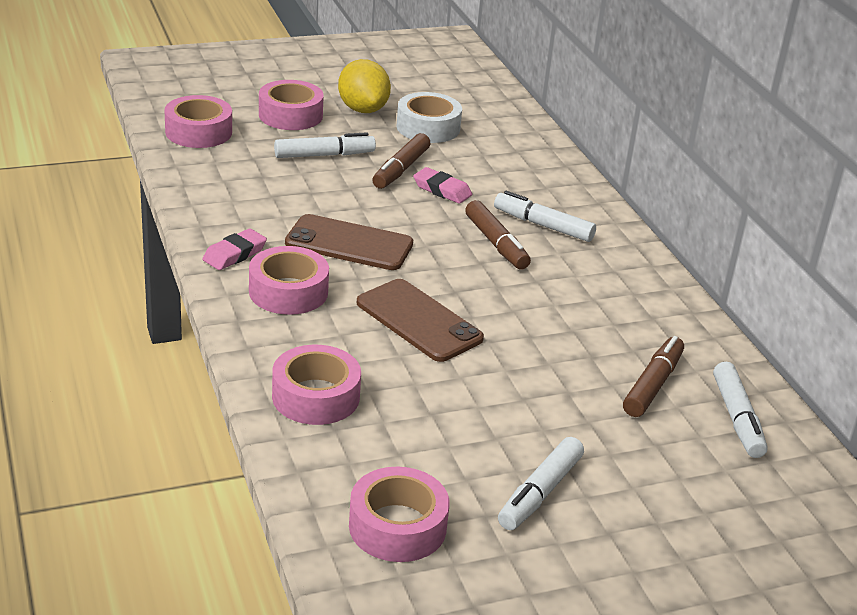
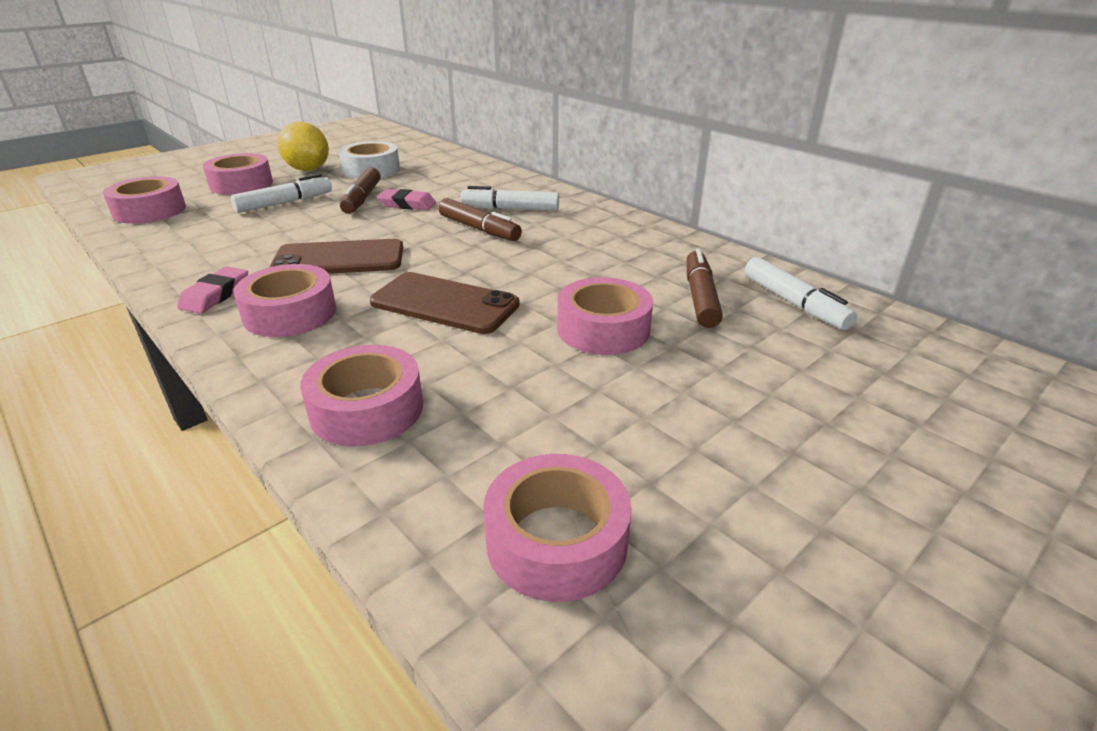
camera: 20 degrees left, 0 degrees up
(539, 388) = (603, 329): none -> pink tape
(539, 493) = (687, 433): white marker -> none

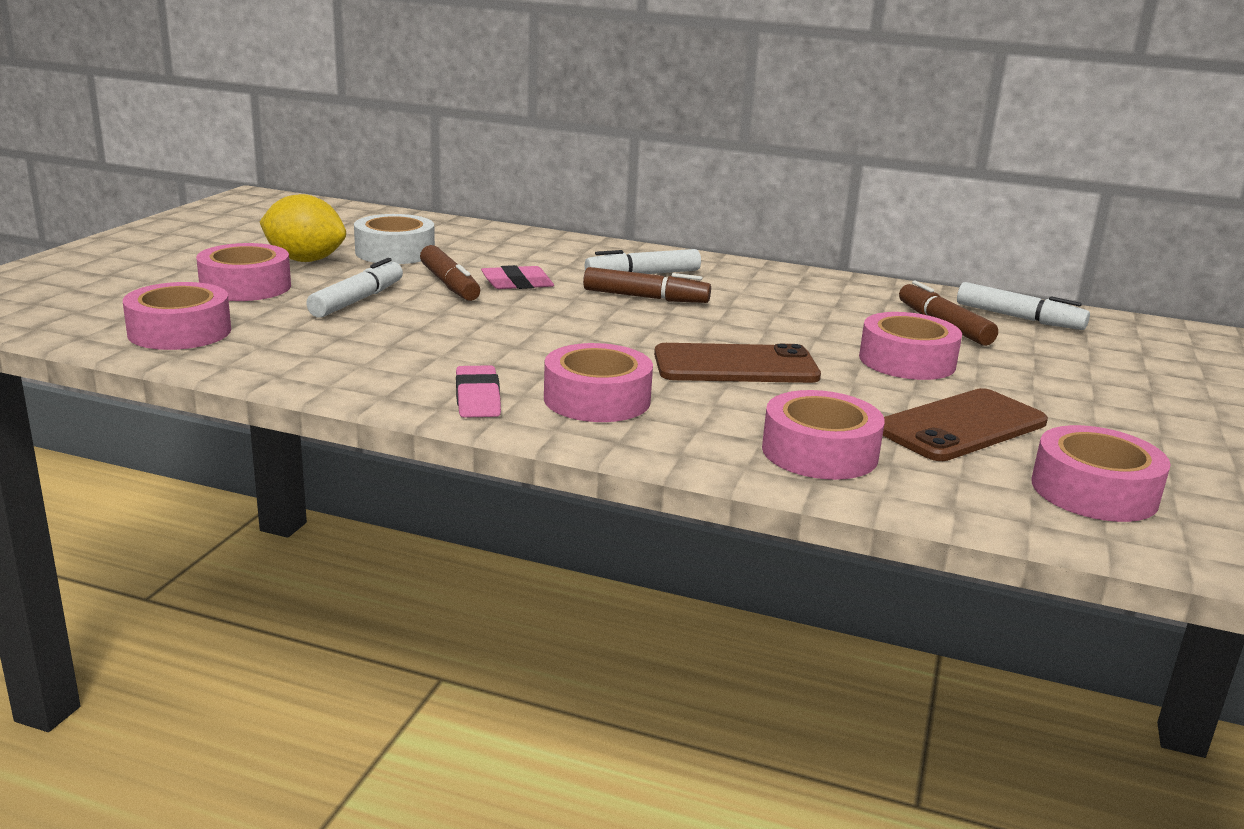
camera: 30 degrees left, 10 degrees down
(339, 259) = (548, 346): brown phone -> brown phone (961, 426)

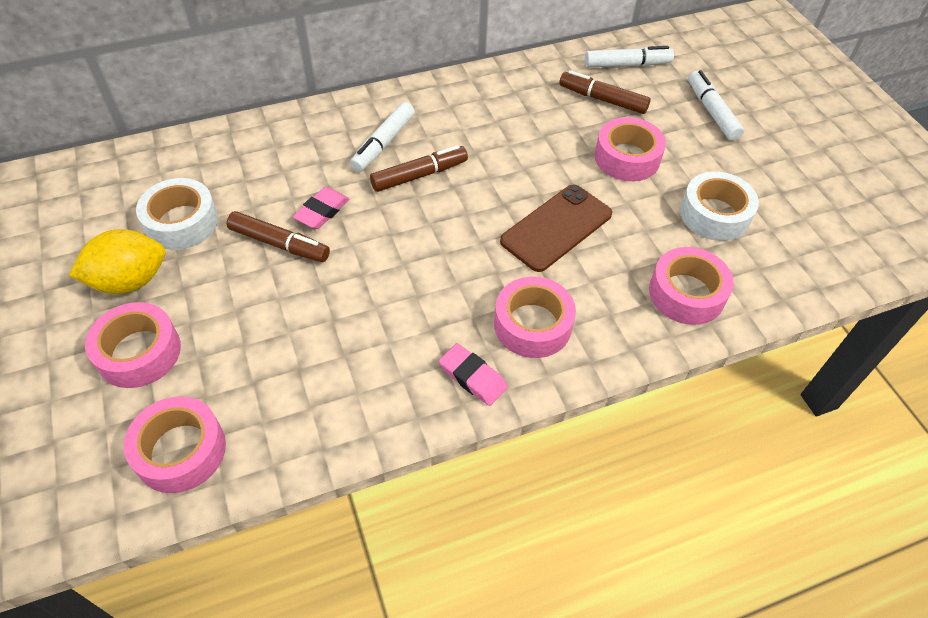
camera: 40 degrees left, 30 degrees up
(358, 300) = (246, 312): white marker -> white marker (712, 111)
(961, 426) = (714, 214): brown phone -> white tape
(1094, 491) = (816, 238): pink tape -> none

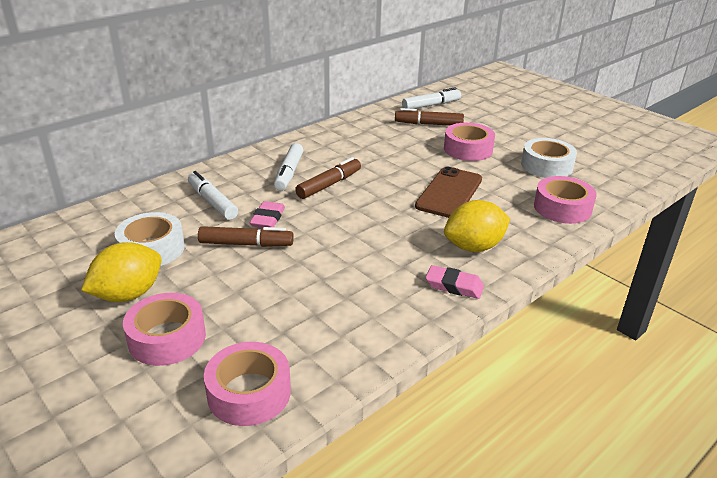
camera: 20 degrees left, 20 degrees down
(532, 325) = (474, 247): pink tape -> yellow lemon
(712, 111) = (503, 118): white marker -> white marker (212, 202)

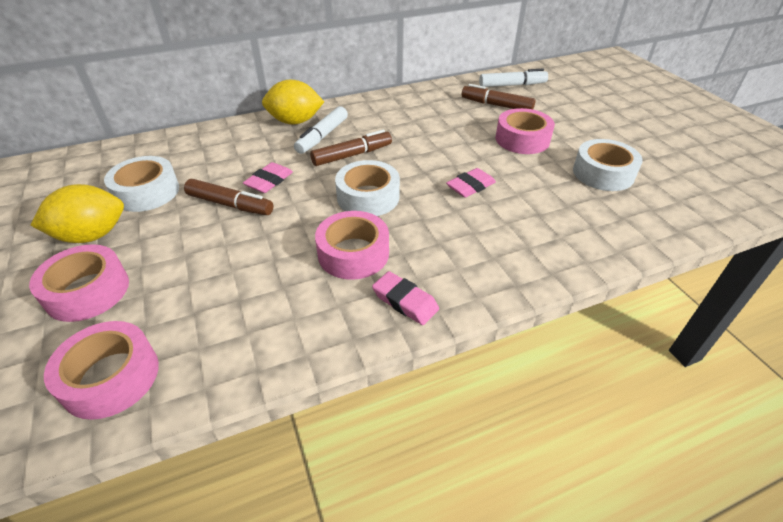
camera: 20 degrees right, 10 degrees up
(212, 202) = (233, 154): white marker -> none
(368, 216) = (368, 197): none -> white tape
(449, 193) = (470, 186): brown phone -> pink eraser
(474, 247) = (457, 257): yellow lemon -> yellow lemon (295, 121)
(562, 208) = (592, 229): pink tape -> pink tape (353, 253)

